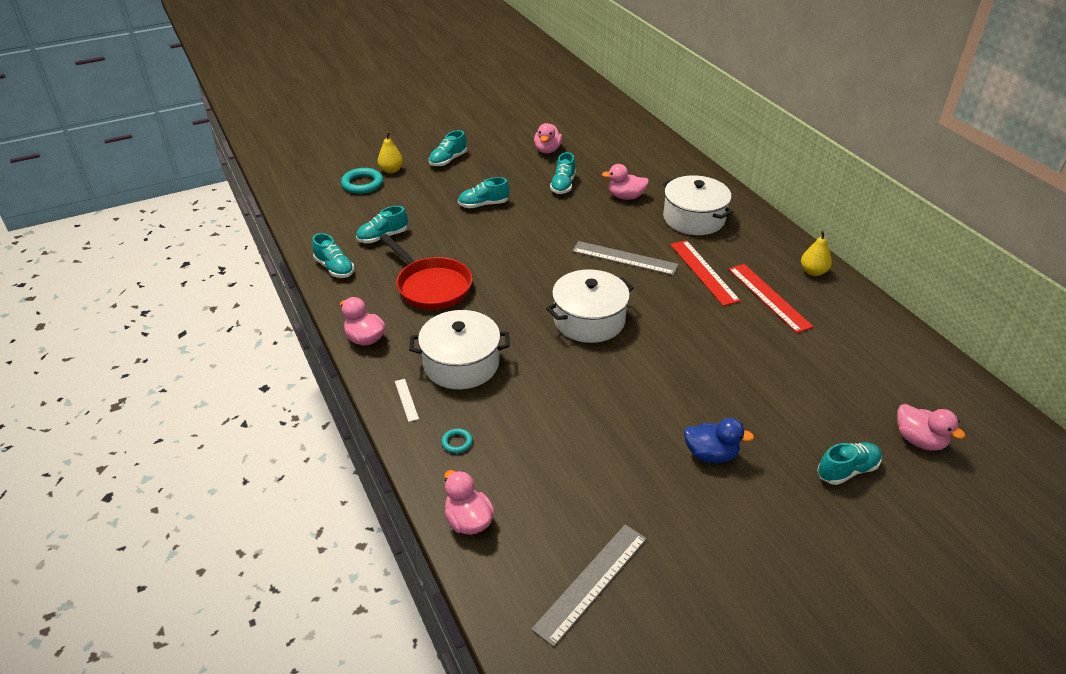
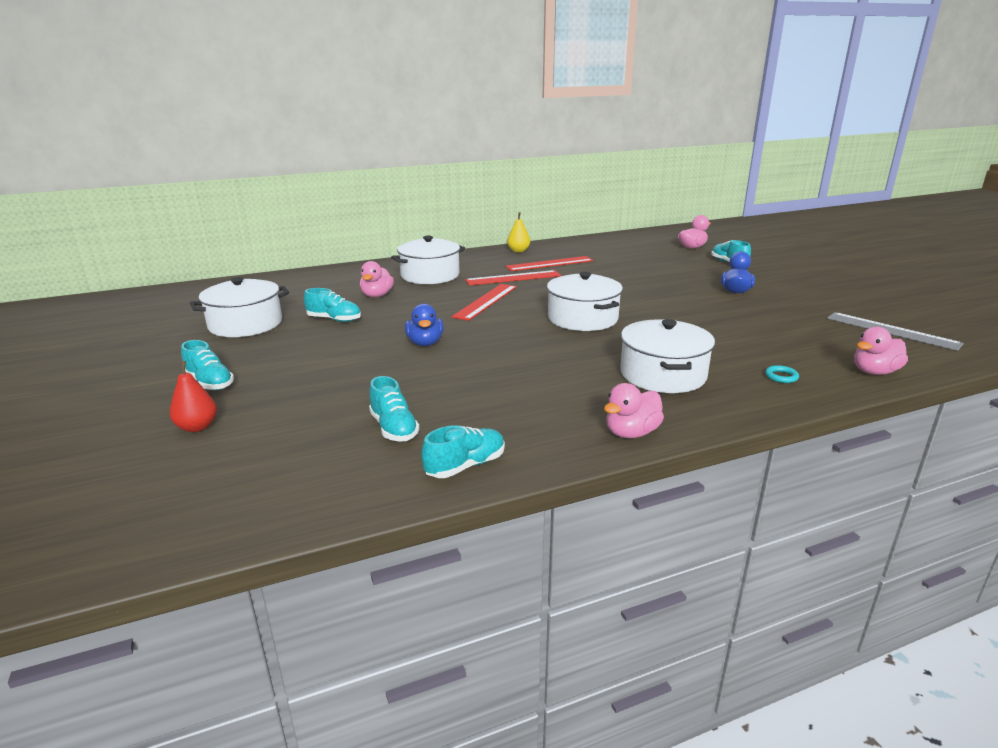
camera: 85 degrees left, 15 degrees down
(362, 184) = (220, 452): turquoise ring -> none
(391, 170) = (197, 427): yellow pear -> red pear
(406, 400) = (733, 403): white ruler -> none
(431, 286) = (521, 392): red pan -> none
(483, 205) = (349, 361): turquoise shoe -> none
(519, 234) = (425, 343): none -> blue duck
(547, 150) = (245, 324): pink duck -> white pot
(624, 258) = (486, 301): grey ruler -> red ruler

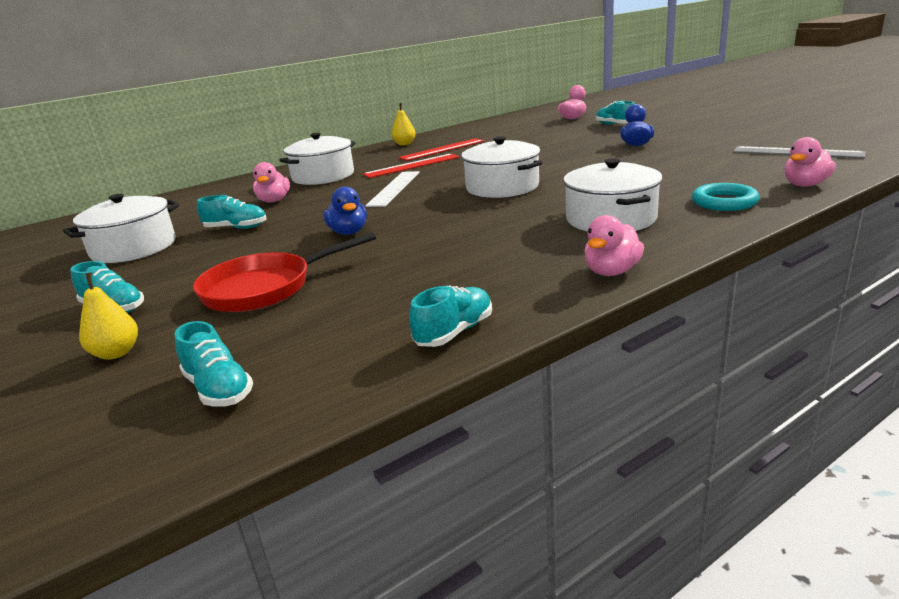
camera: 10 degrees left, 0 degrees up
(197, 427) = (116, 353): red pear -> yellow pear
(333, 388) = (265, 288): none -> red pan
(394, 428) = (354, 312): turquoise shoe -> turquoise shoe (218, 389)
(486, 301) = (394, 188): red ruler -> white ruler
(781, 377) = (724, 202): turquoise ring -> turquoise ring, size x1.93

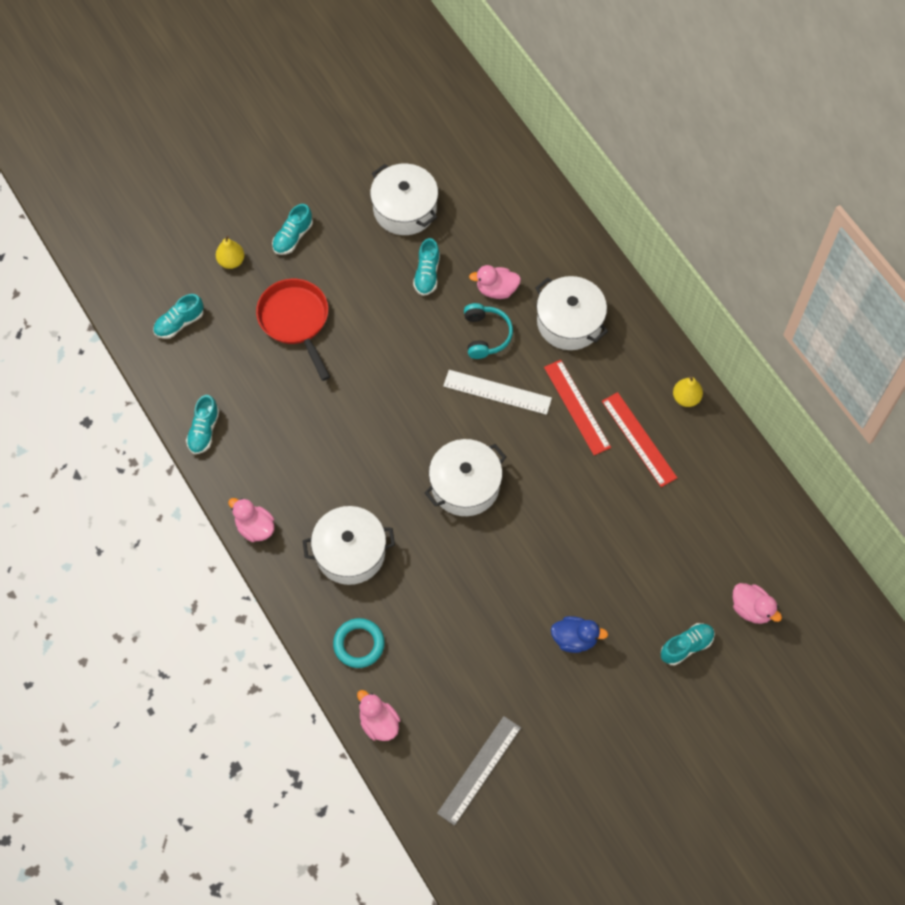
camera: 90 degrees right, 40 degrees up
(326, 198) = (486, 335): none -> turquoise headphones
(348, 232) = (386, 362): blue duck -> none
(454, 332) = (204, 431): turquoise shoe -> turquoise shoe turned 60 degrees clockwise

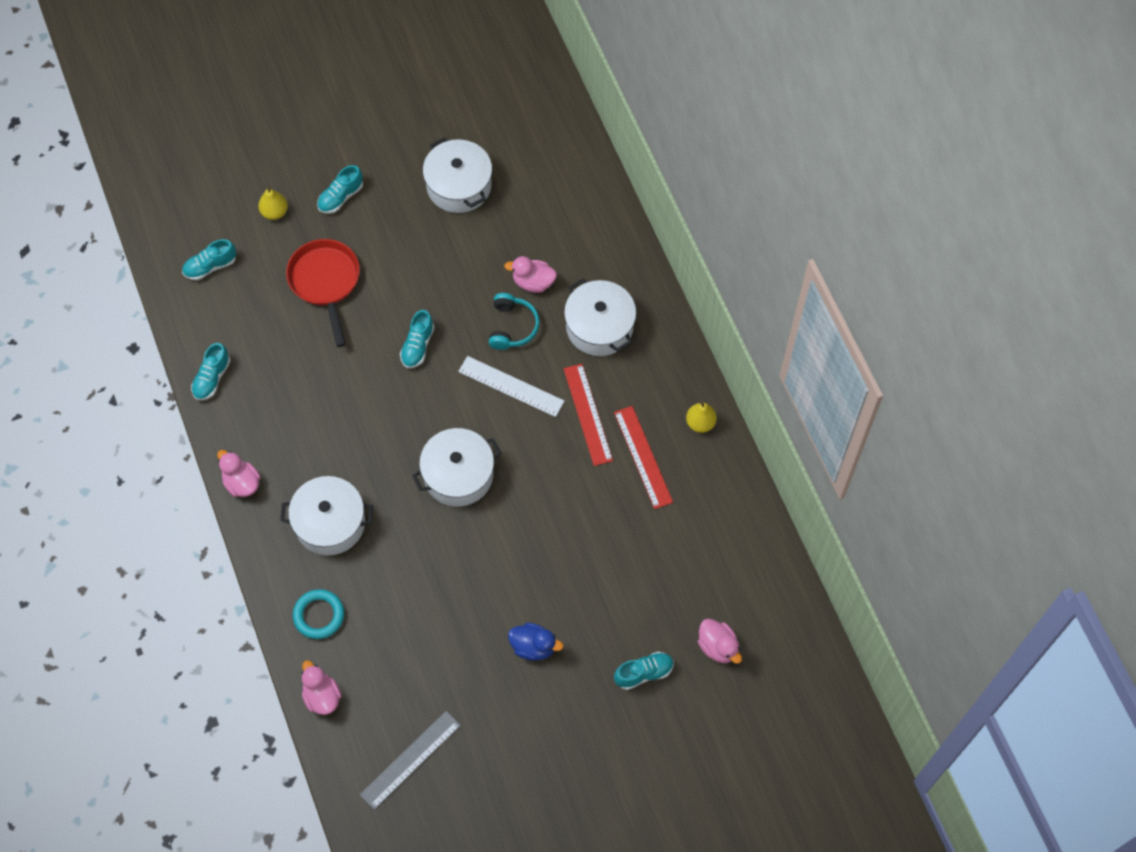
camera: 10 degrees right, 0 degrees up
(427, 274) = (466, 256): turquoise shoe -> turquoise shoe (417, 346)

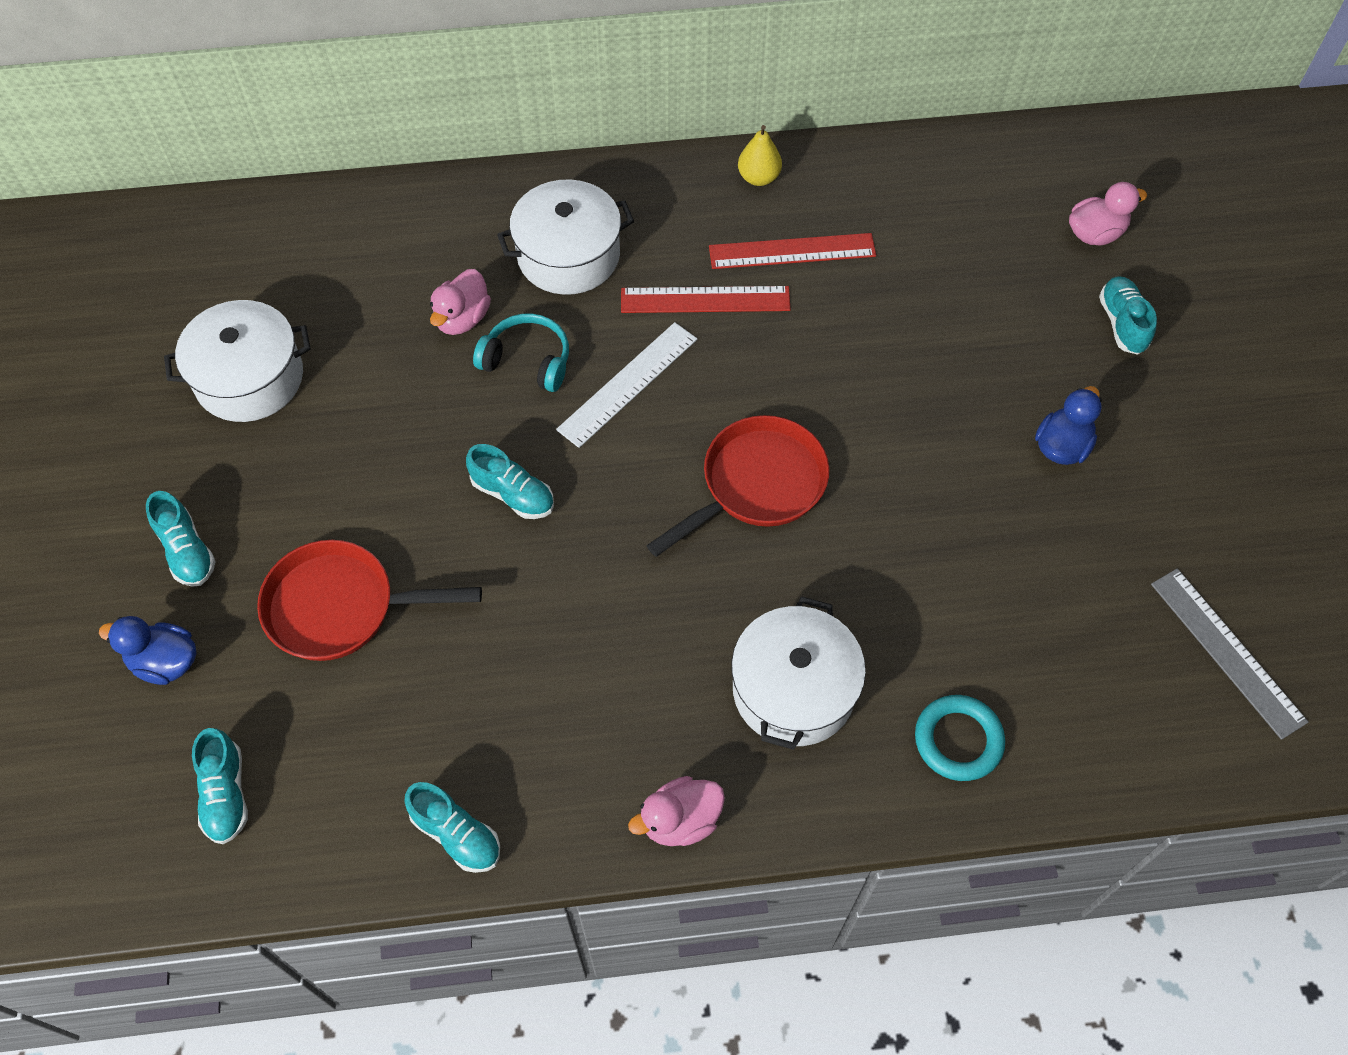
camera: 75 degrees left, 5 degrees down
(274, 212) = (165, 662): yellow pear -> blue duck
(322, 696) = (1103, 764): pink duck -> none
(458, 474) = (756, 485): white pot -> red pan

